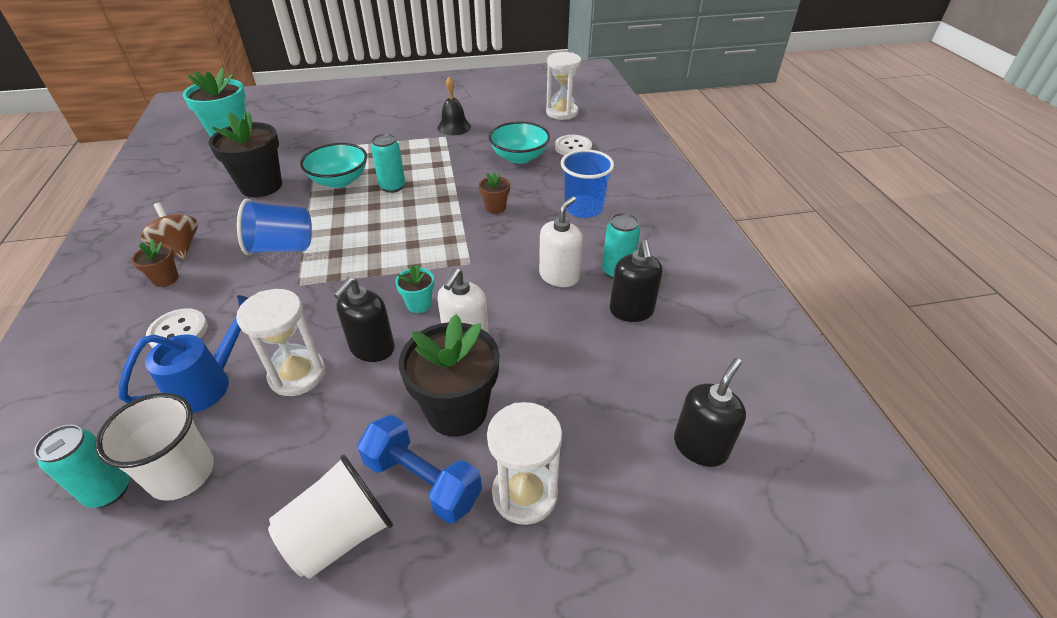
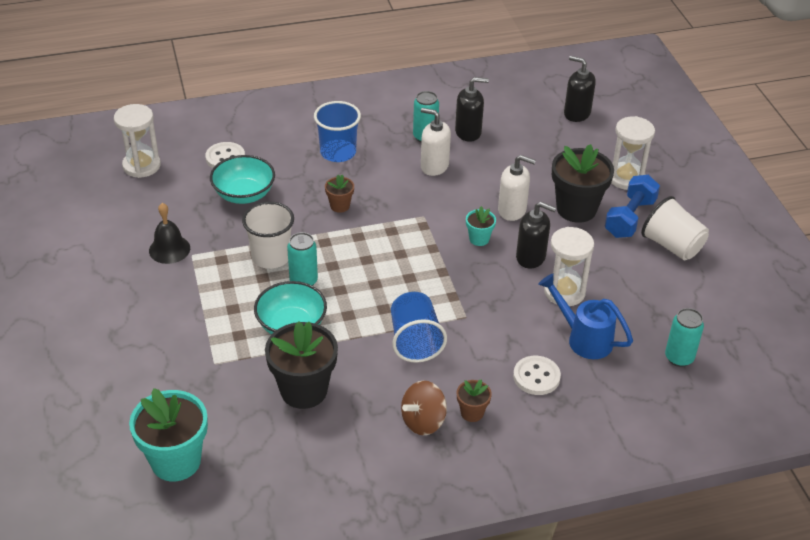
camera: 95 degrees left, 0 degrees up
(182, 473) = (657, 326): white cup -> white cup (271, 256)

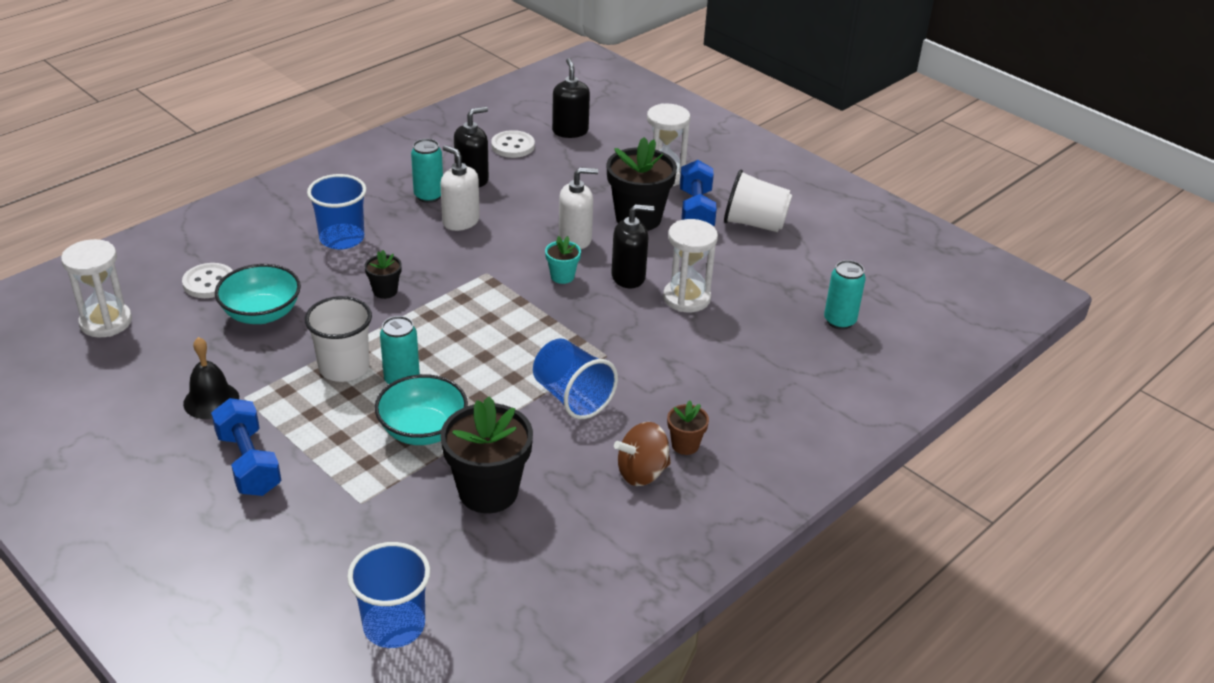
camera: 30 degrees left, 5 degrees down
(163, 305) = (249, 463): none -> blue dumbbell
(176, 461) = (394, 625): turquoise flower pot -> blue cup
(340, 206) = (385, 291): brown flower pot -> black flower pot
(423, 421) = (642, 473): brown spinning top -> brown spinning top turned 45 degrees clockwise
(434, 166) = (460, 221): white soap dispenser -> white soap dispenser turned 45 degrees clockwise
(536, 377) = (721, 387): white button -> white button (513, 146)
(576, 113) = (570, 131): black soap dispenser -> black soap dispenser turned 75 degrees clockwise
(583, 338) = (738, 334): blue watering can -> none

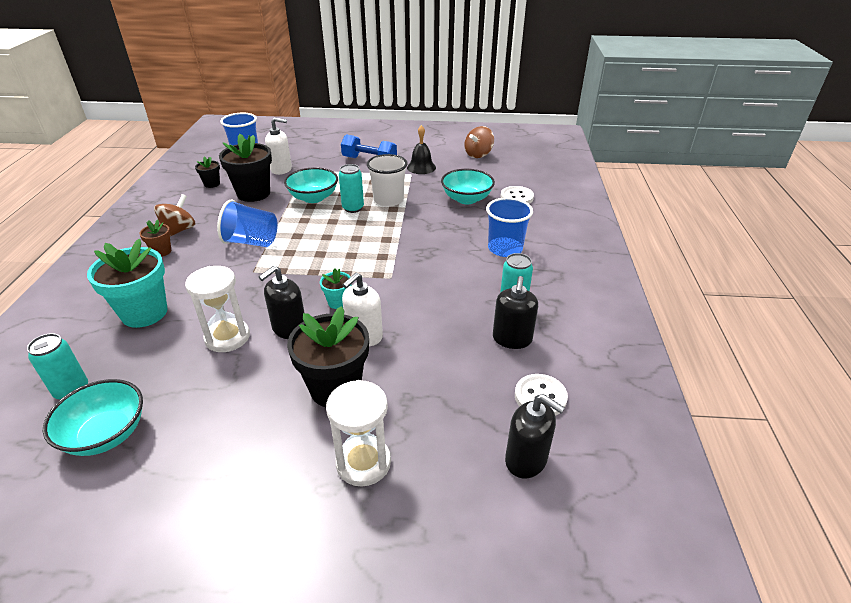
camera: 140 degrees right, 0 degrees up
(99, 376) = (478, 154): none -> brown spinning top
(106, 322) = (519, 167): white hourglass -> none
(385, 291) = (429, 237): black flower pot -> black flower pot (212, 184)
(460, 221) = (461, 300): white soap dispenser -> white soap dispenser (281, 169)
(696, 211) = (289, 434): blue dumbbell -> none
(747, 365) = (144, 313): none -> turquoise flower pot
(754, 223) = (214, 458): white cup -> none
(822, 274) = (106, 434): none -> turquoise bowl

